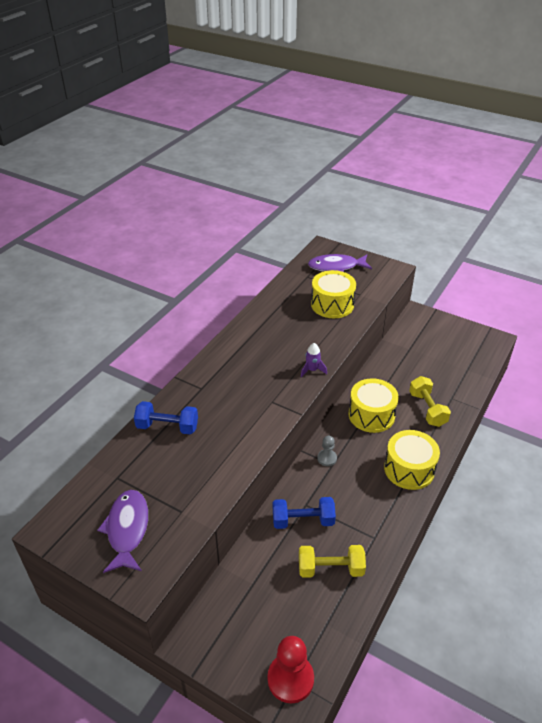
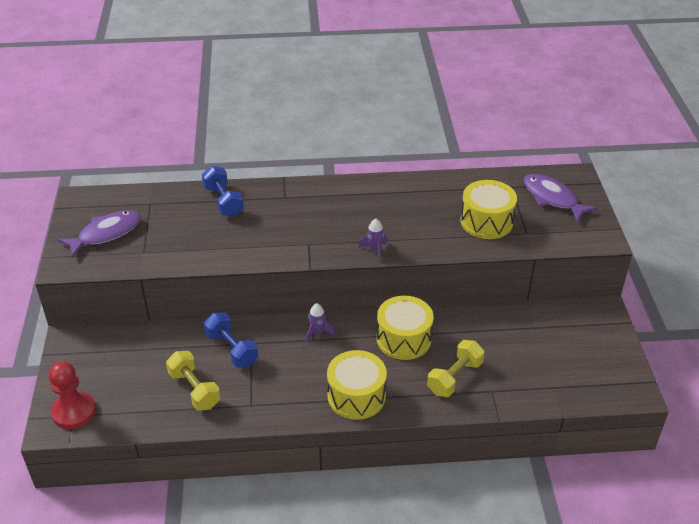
camera: 55 degrees right, 0 degrees up
(327, 458) = (317, 332): grey pawn -> purple rocket

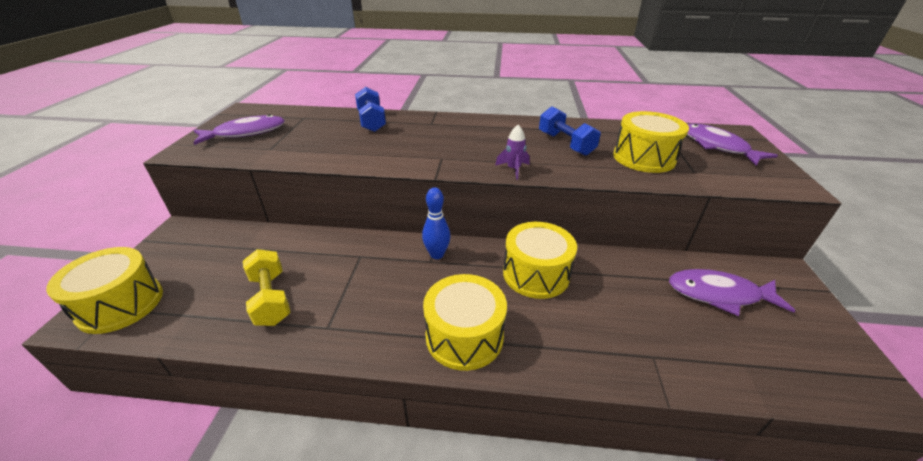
camera: 10 degrees right, 5 degrees down
(74, 411) = (121, 304): red pawn -> yellow drum
(232, 349) = (336, 260): blue dumbbell -> blue dumbbell (565, 144)
(317, 332) = (437, 254): purple rocket -> blue bowling pin
(454, 377) = (599, 330): yellow dumbbell -> none
(546, 337) = (718, 294): none -> purple fish

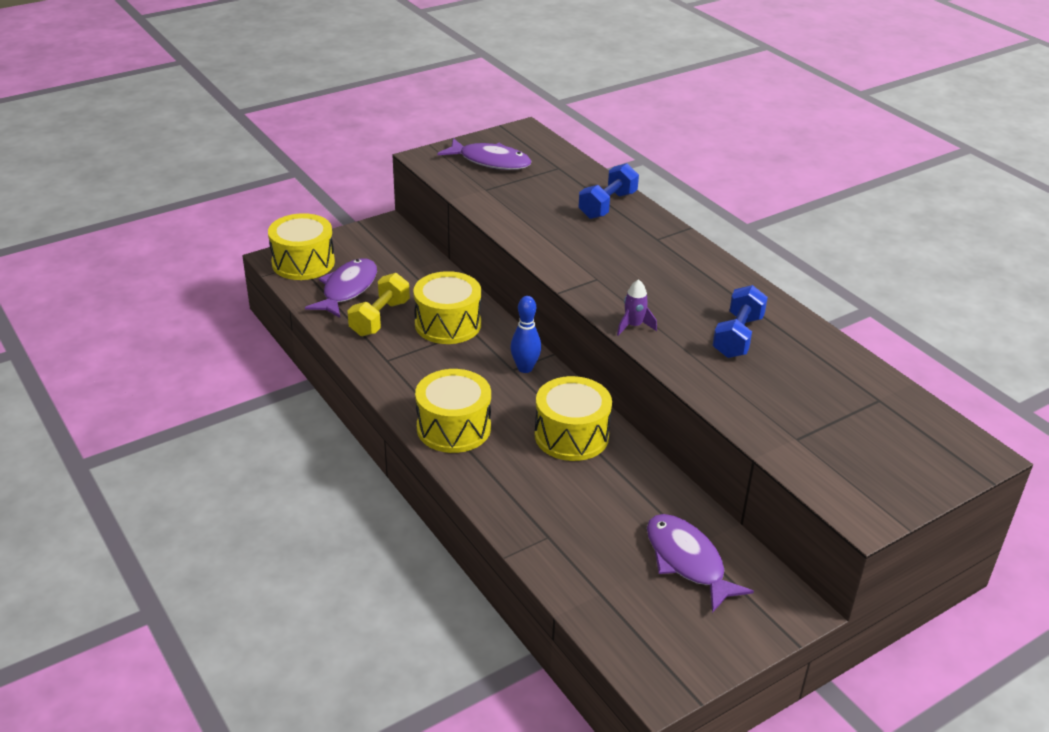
camera: 50 degrees right, 0 degrees up
(643, 158) = (780, 397): yellow drum -> yellow drum (448, 324)
(716, 146) = (898, 444): purple fish -> purple fish (347, 289)

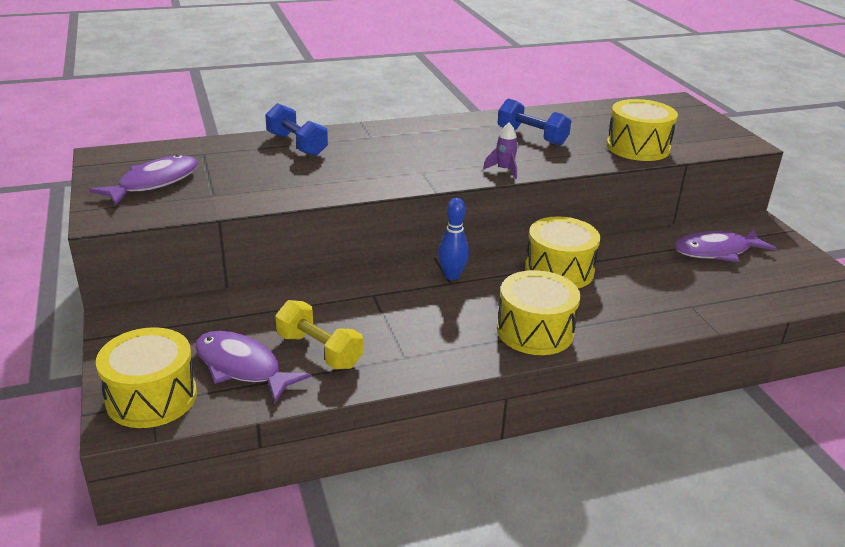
camera: 75 degrees left, 5 degrees down
(448, 324) = (355, 307): yellow drum -> yellow drum (637, 147)

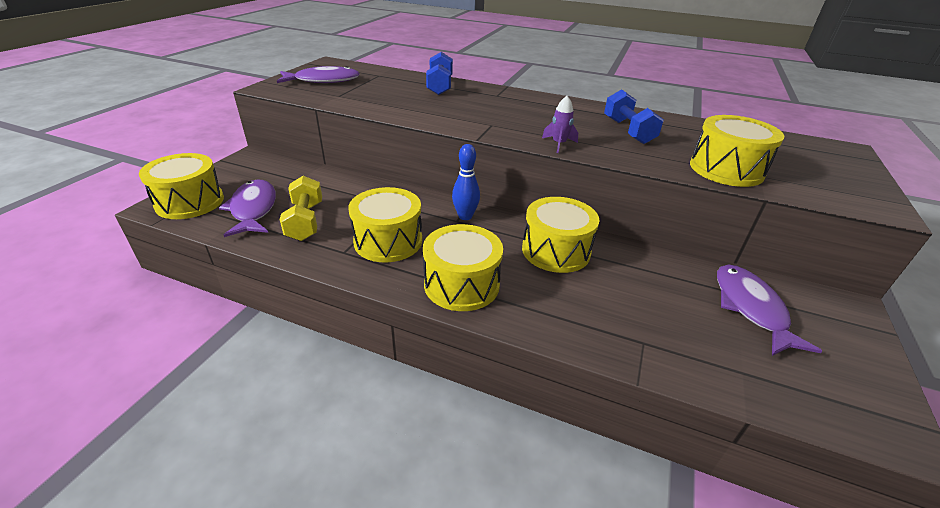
camera: 40 degrees right, 5 degrees up
(425, 328) = (388, 241): none -> yellow drum
(716, 251) = (750, 308): purple fish -> purple fish turned 60 degrees clockwise

